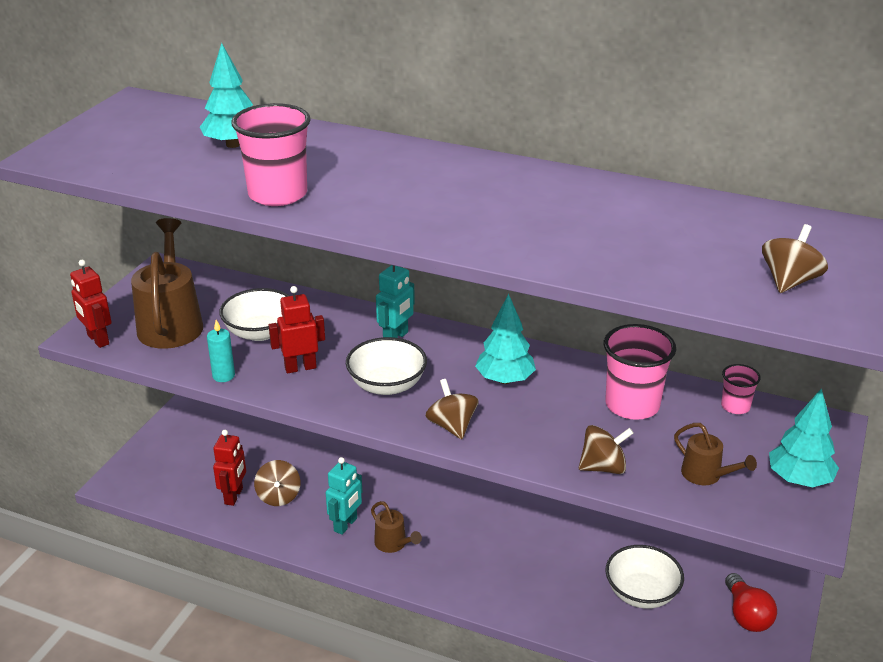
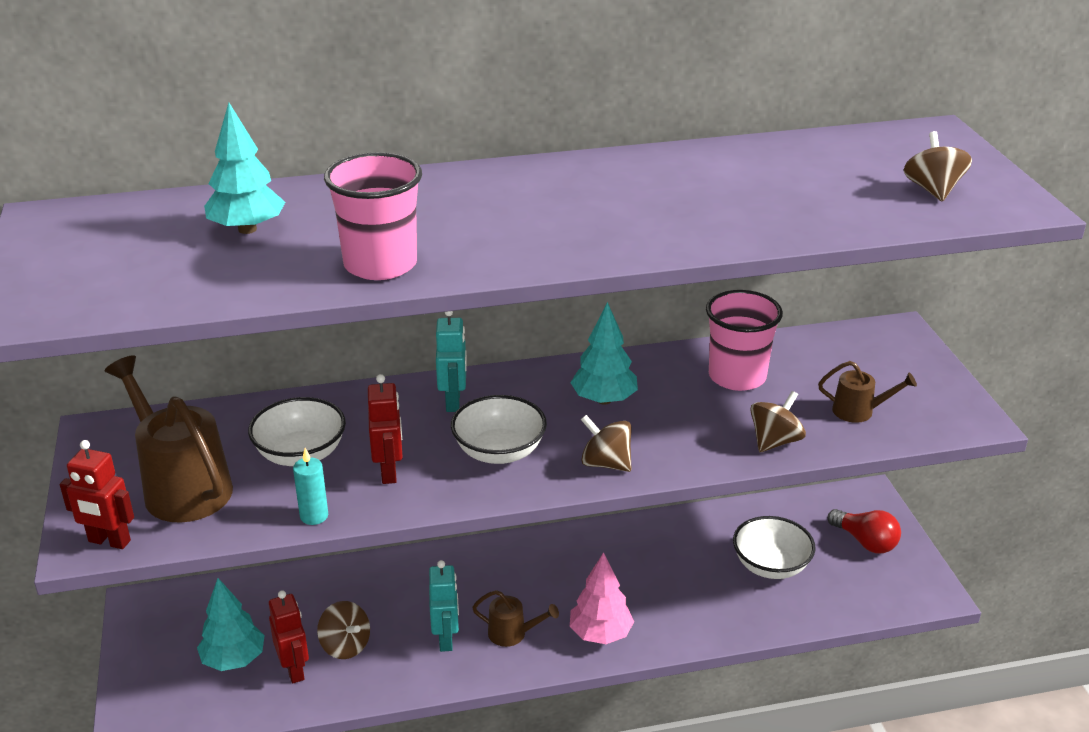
camera: 35 degrees left, 0 degrees up
(300, 367) = (389, 472): red robot -> red robot turned 135 degrees clockwise
(455, 576) = (600, 634): none -> pink tree
(735, 406) = (817, 343): pink cup -> none
(799, 479) = (926, 383): turquoise tree -> turquoise tree (234, 659)

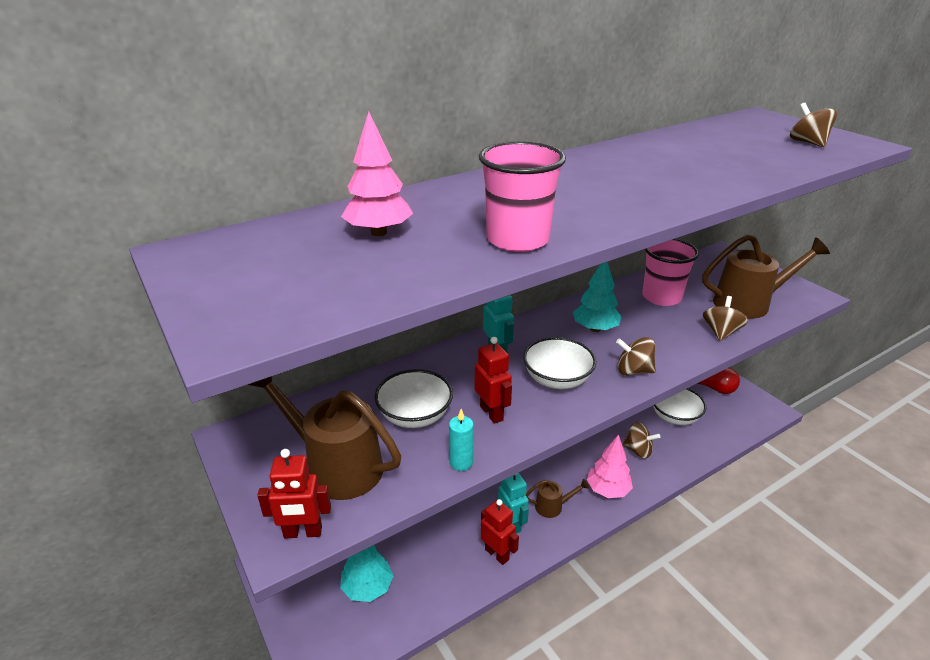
camera: 20 degrees left, 0 degrees up
(247, 229) = (379, 232): turquoise tree -> pink tree
(294, 670) = (418, 581): red robot -> red robot (497, 554)
(345, 646) = (445, 550): brown spinning top -> brown spinning top (638, 450)
(859, 411) = (749, 303): brown watering can -> brown watering can, size x2.01

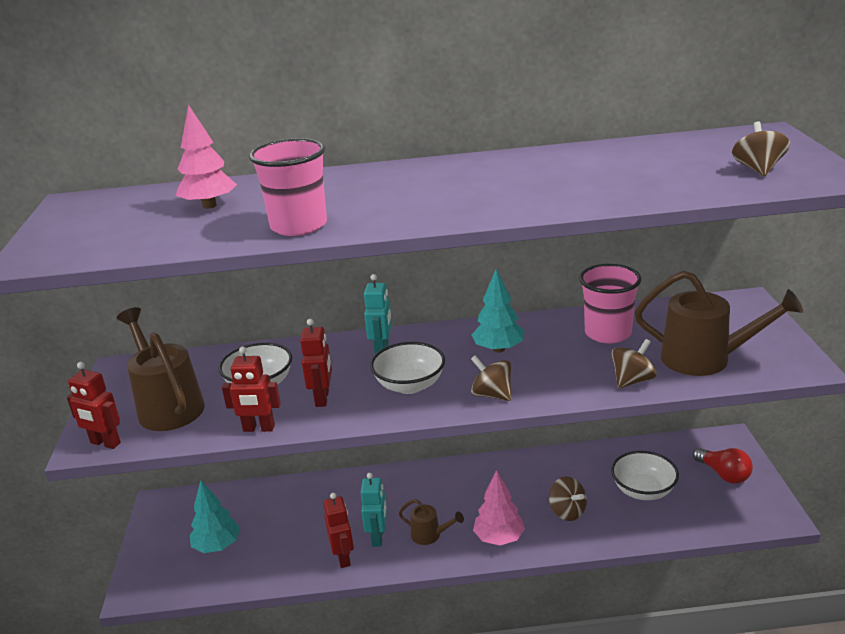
camera: 30 degrees right, 5 degrees down
(461, 462) = (259, 428): turquoise candle -> red robot

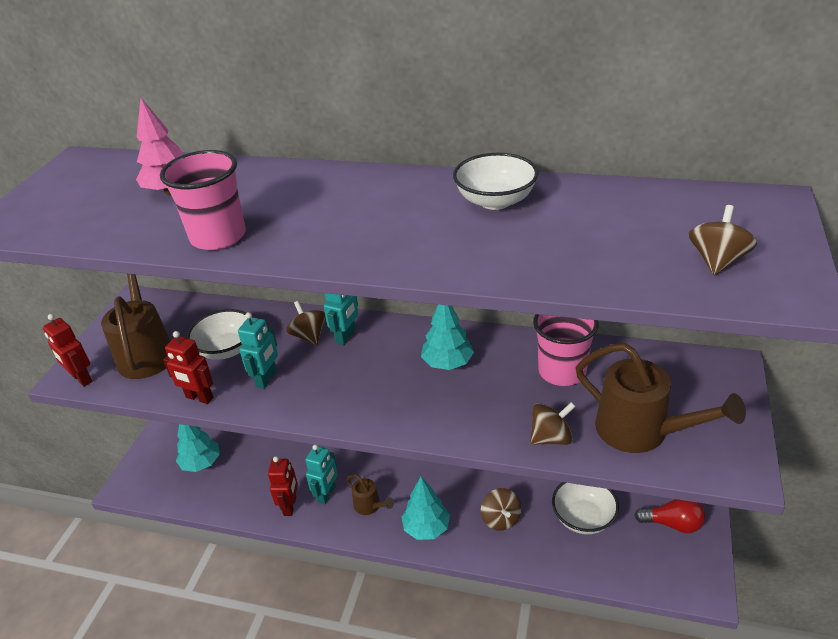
camera: 20 degrees right, 10 degrees up
(322, 398) = (267, 379): red robot -> turquoise robot
(409, 385) = (346, 384): white bowl -> white bowl (495, 201)
(492, 395) = (410, 417): brown spinning top -> brown spinning top (309, 336)
(499, 538) = (426, 528): pink tree -> turquoise tree
(723, 474) = (672, 524): red light bulb -> red light bulb turned 60 degrees counterclockwise

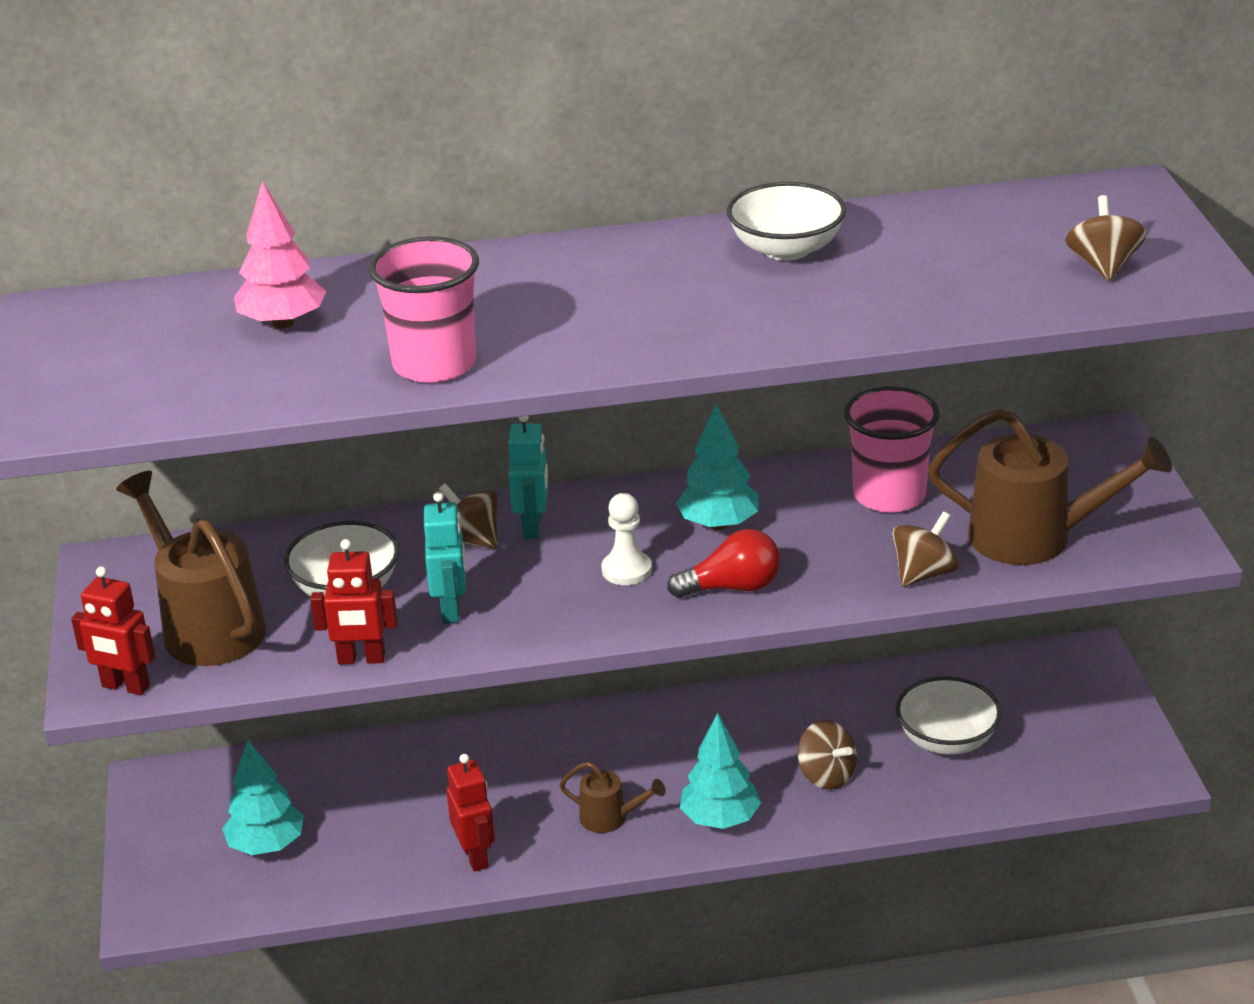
camera: 25 degrees left, 5 degrees down
(327, 494) = (527, 823): turquoise robot -> none
(376, 380) = (626, 570): none -> white pawn
(672, 524) = (1074, 711): red light bulb -> red light bulb (732, 587)

